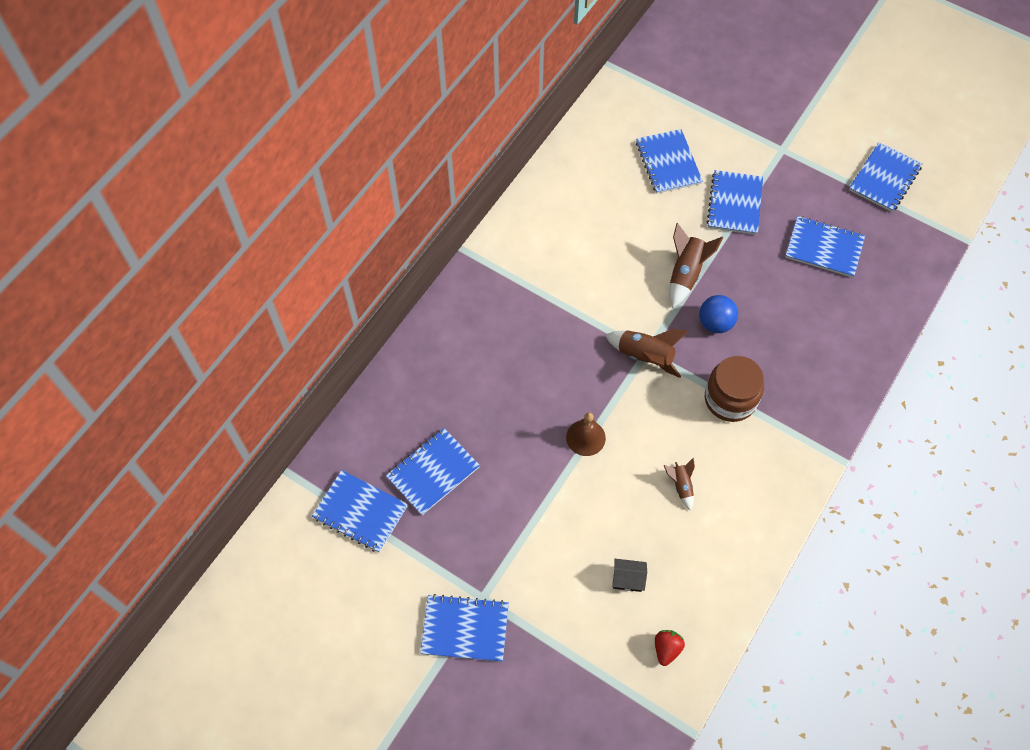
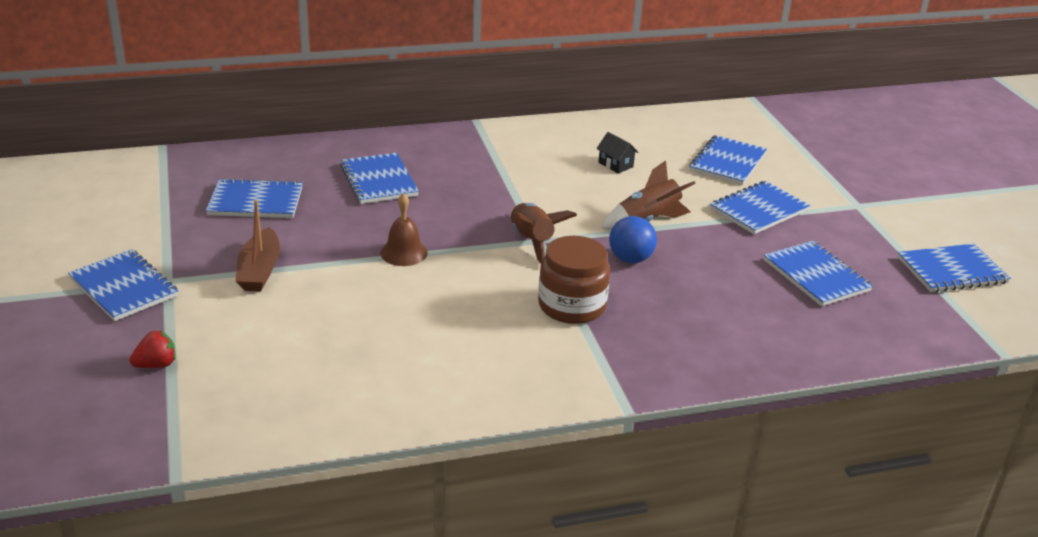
camera: 40 degrees right, 30 degrees down
(360, 512) = (170, 189): blue notebook -> blue notebook (379, 180)
(524, 535) = (259, 270): none -> brown boat
(628, 579) = (295, 346): black house -> black house (615, 165)
(666, 649) = (251, 408): red strawberry -> red strawberry (156, 365)
(681, 485) = (438, 325): brown rocket -> none

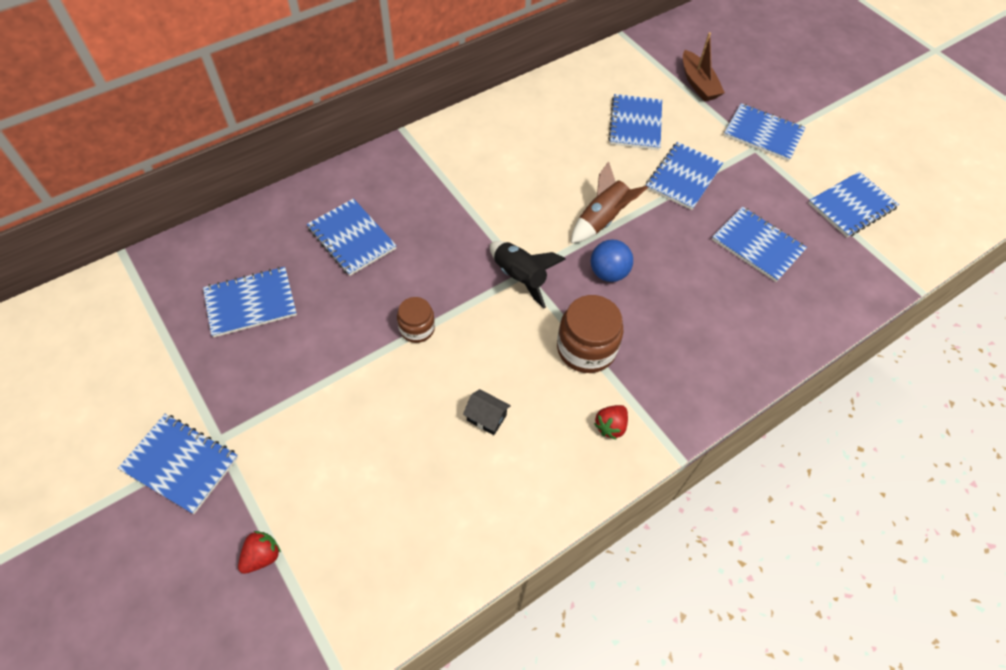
camera: 20 degrees left, 25 degrees up
(259, 270) = (298, 396): brown boat -> brown boat (698, 84)
(404, 253) = (417, 328): brown bell -> brown jar
(532, 242) = (520, 277): brown rocket -> black rocket
(563, 366) = (610, 426): none -> red strawberry
(615, 165) = (547, 154): black house -> black house (486, 418)
(874, 197) = (763, 134): none -> blue notebook

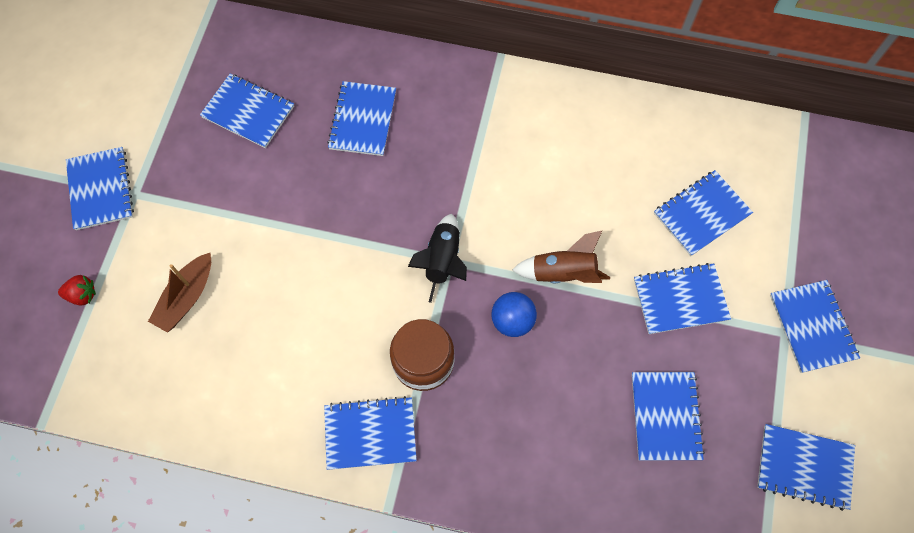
camera: 50 degrees right, 10 degrees up
(417, 328) = (328, 232): brown jar -> none
(486, 418) = (298, 342): black house -> none
(610, 426) = (370, 433): red strawberry -> blue notebook
(698, 84) = (814, 226): brown boat -> brown boat (186, 297)

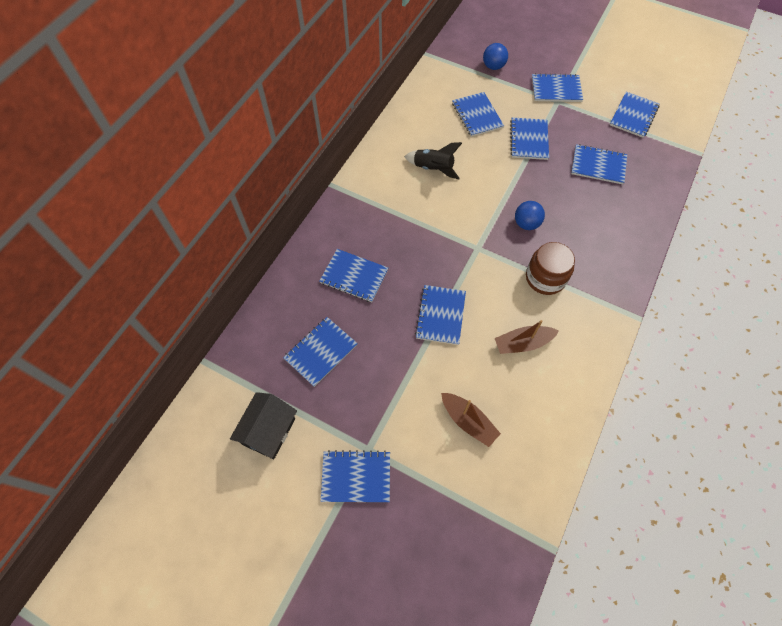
camera: 75 degrees left, 5 degrees down
(82, 295) = (448, 503): red strawberry -> none
(141, 88) = (269, 431): none -> black house
(310, 346) = (523, 343): none -> brown boat
(370, 433) = (589, 318): blue notebook -> blue notebook (440, 315)
(442, 261) = (477, 252): black rocket -> black rocket (433, 168)
(563, 273) = (500, 190): brown rocket -> none
(822, 219) = (493, 66): none -> blue ball

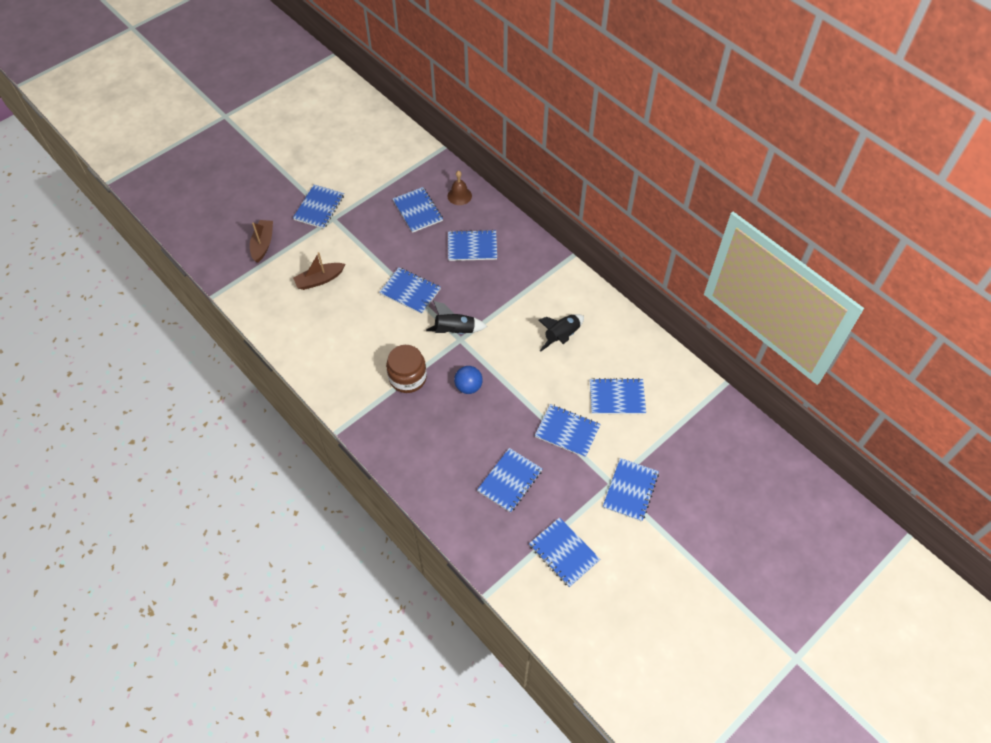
camera: 110 degrees right, 5 degrees down
(269, 431) = (374, 171): black house -> none
(282, 315) = (459, 195): none -> brown bell
(354, 276) = (472, 246): blue notebook -> blue notebook turned 45 degrees clockwise
(470, 256) = (455, 331): none -> black rocket
(493, 66) = (686, 441): blue ball -> none
(523, 343) = (359, 337): brown boat -> brown boat (263, 244)

